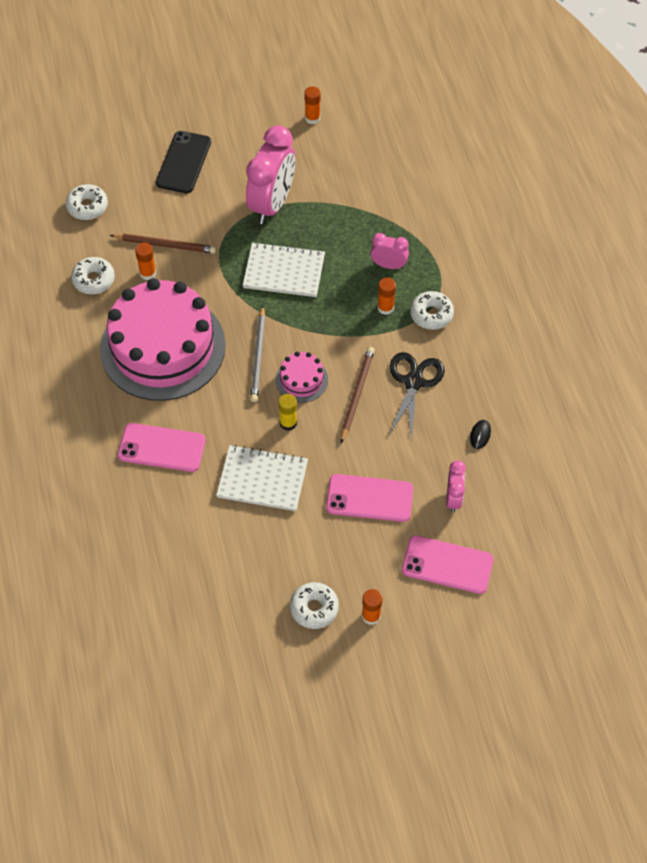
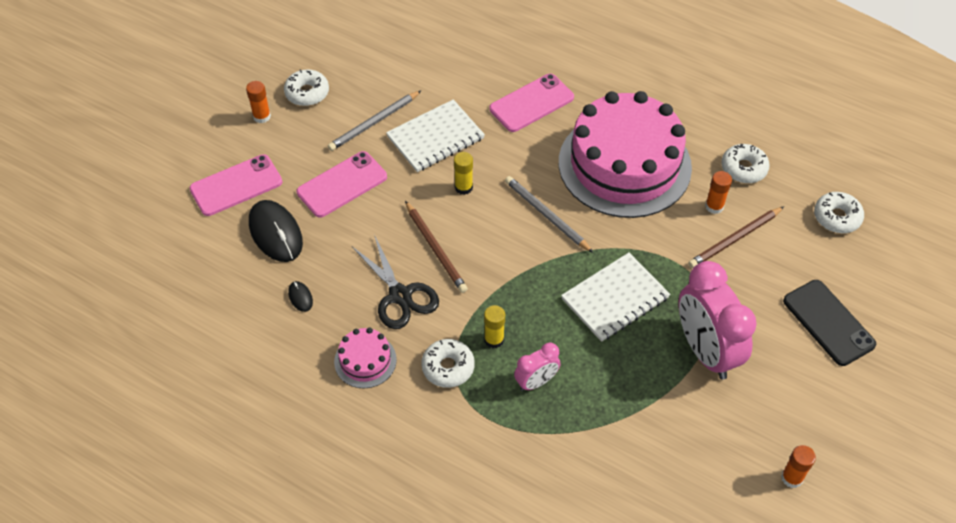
camera: 135 degrees right, 5 degrees down
(292, 532) = (374, 123): none -> grey pencil
(301, 379) = (492, 225): pink cake -> pink cake (365, 360)
(385, 308) = (494, 339): orange glue stick -> yellow glue stick
(453, 498) = (275, 233): pink clock -> black mouse

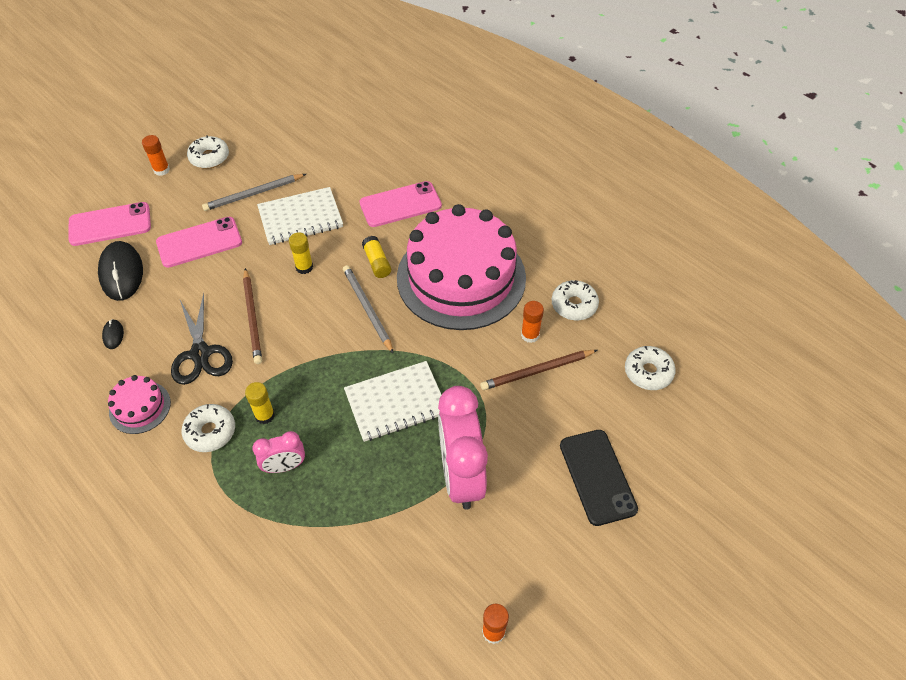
camera: 15 degrees right, 0 degrees up
(535, 167) = (377, 262): none -> yellow glue stick

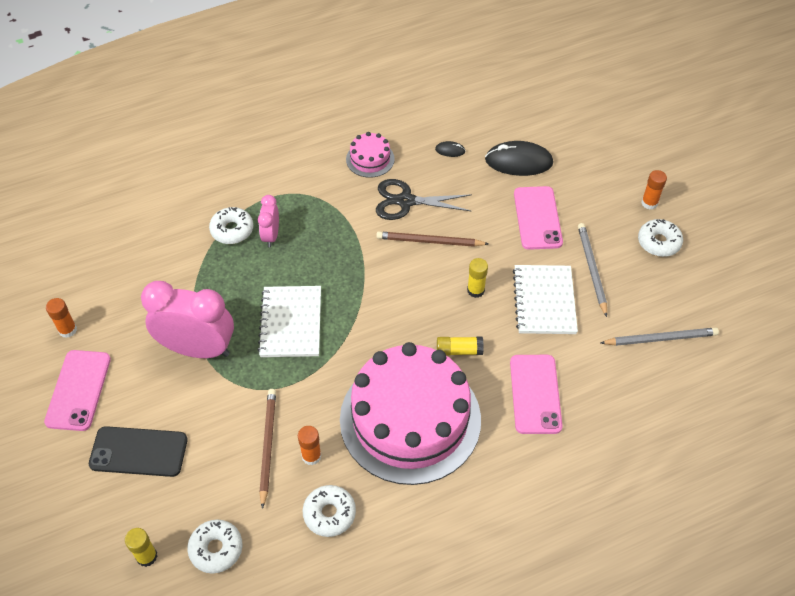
camera: 110 degrees right, 0 degrees up
(110, 224) = (583, 159): pink phone -> pink phone (78, 390)
(210, 432) = (326, 197): white donut -> white donut (232, 230)
(265, 415) = (324, 232): yellow glue stick -> yellow glue stick (147, 556)
(367, 309) = (403, 328): grey pencil -> grey pencil (660, 338)

